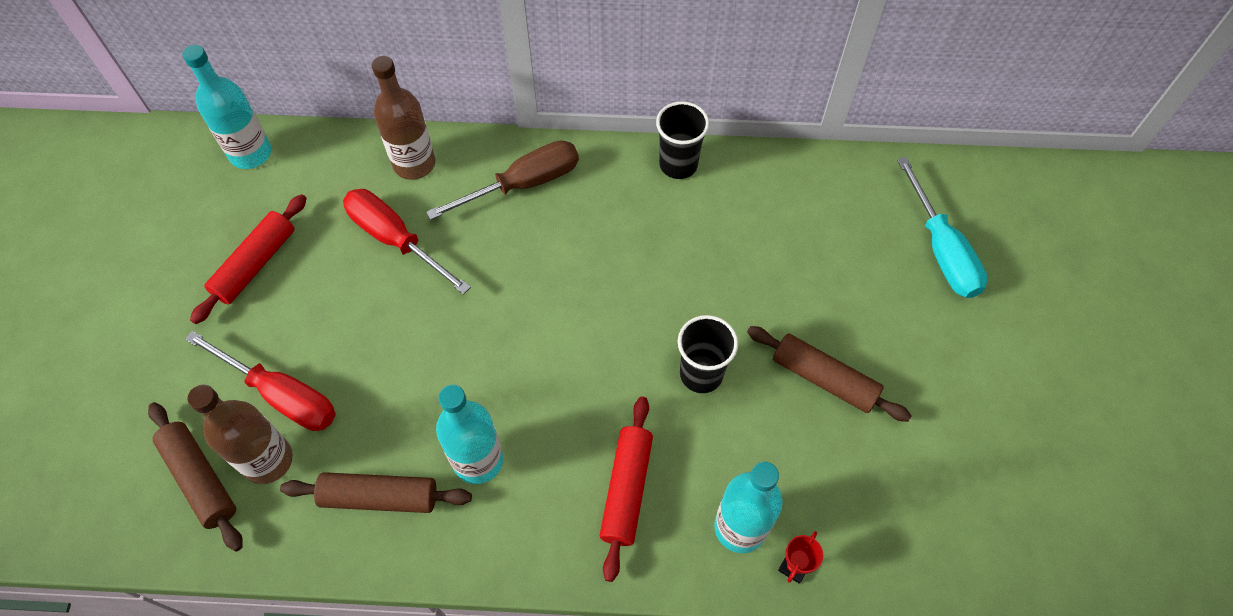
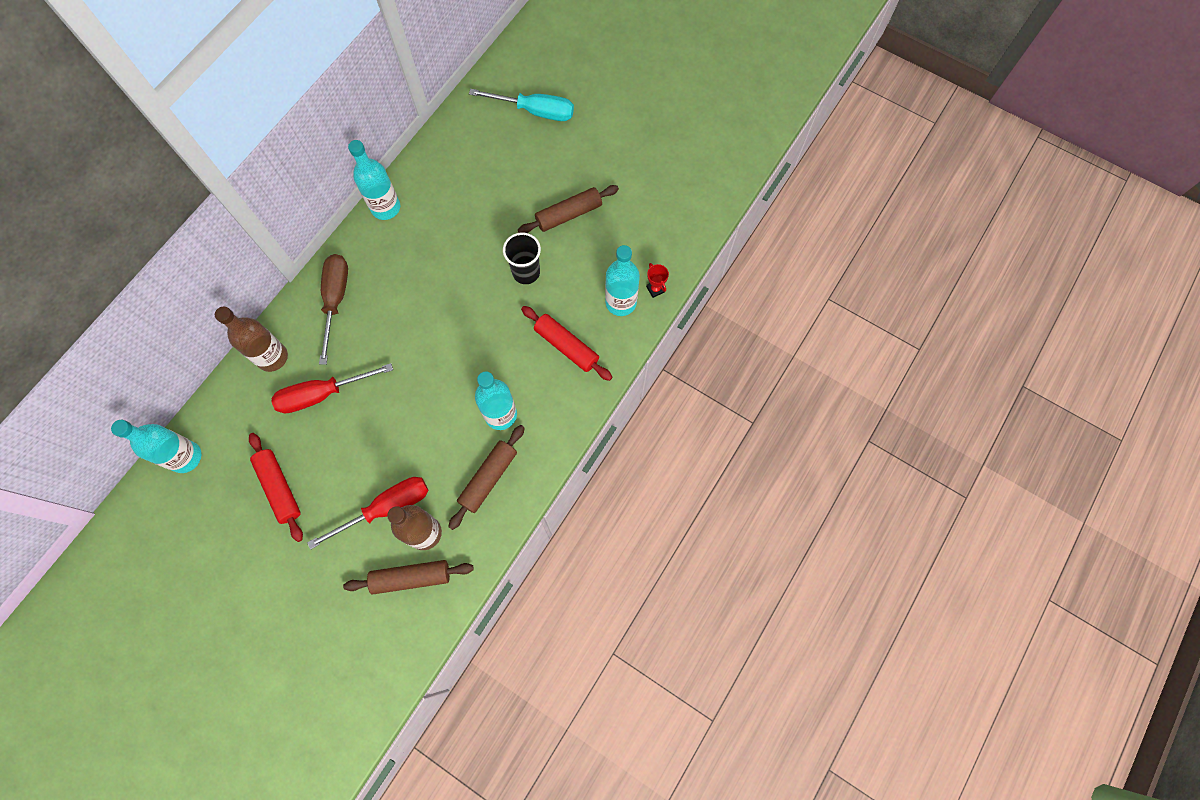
camera: 60 degrees left, 10 degrees up
(678, 164) = (385, 208): black cup -> turquoise bottle

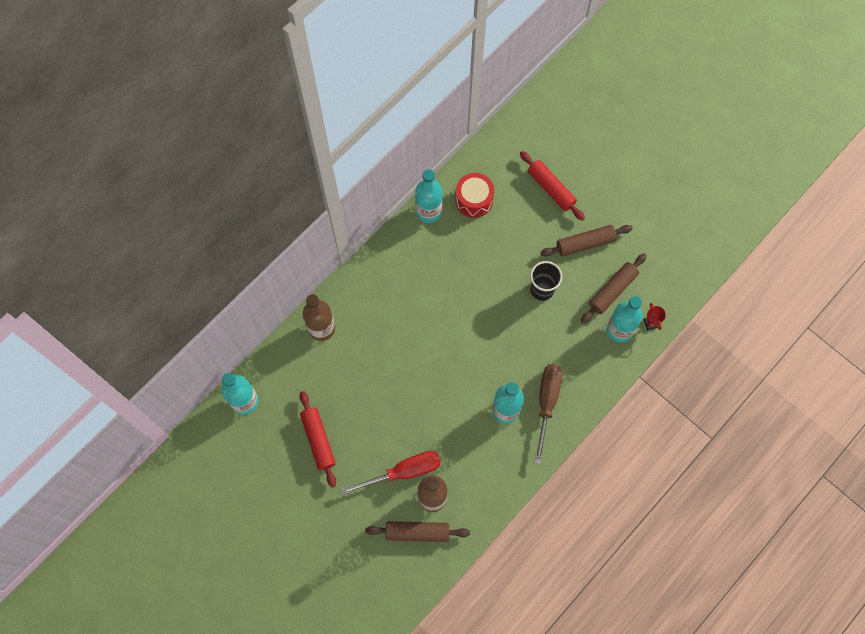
camera: 10 degrees right, 0 degrees up
(322, 394) = (360, 367): red screwdriver -> none
(336, 300) = (378, 288): brown screwdriver -> brown screwdriver (546, 403)
(436, 187) = (474, 200): none -> red drum
(488, 478) = (489, 462): brown rolling pin -> brown rolling pin (612, 291)
(535, 111) = (568, 143): turquoise screwdriver -> none
(566, 346) = (568, 360): red rolling pin -> red rolling pin (551, 188)

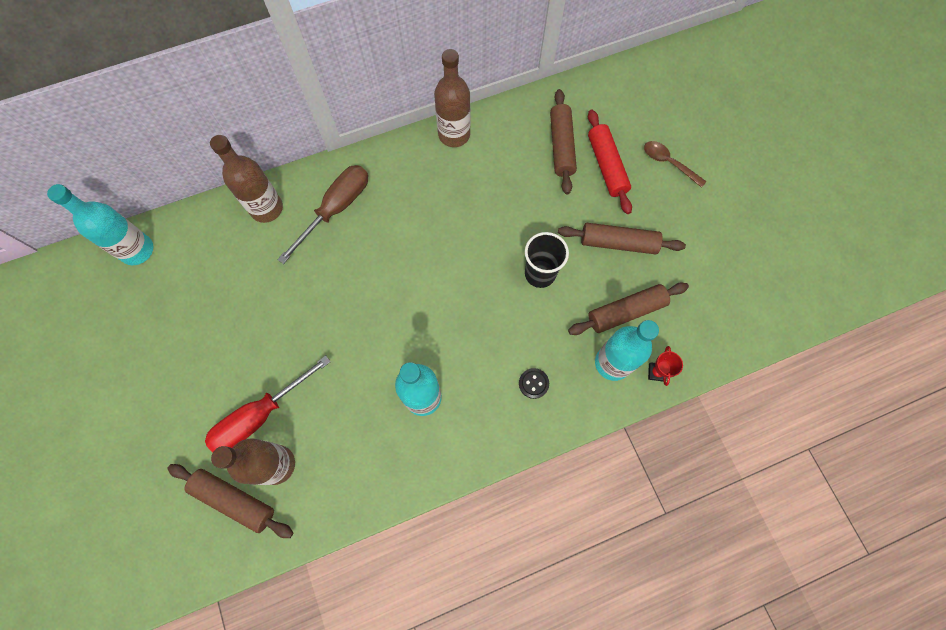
camera: 25 degrees right, 0 degrees up
(318, 440) = (188, 331): red rolling pin -> none
(403, 472) = (260, 415): red screwdriver -> red screwdriver turned 135 degrees clockwise
(428, 211) = (454, 135): turquoise bottle -> brown bottle
(474, 200) = (511, 143): red drum -> none
(511, 187) = (561, 146): none -> brown rolling pin
(546, 403) = (477, 413): brown screwdriver -> brown screwdriver (336, 209)
(574, 367) = (533, 383): none -> black button
(593, 167) = (668, 163): none -> brown spoon

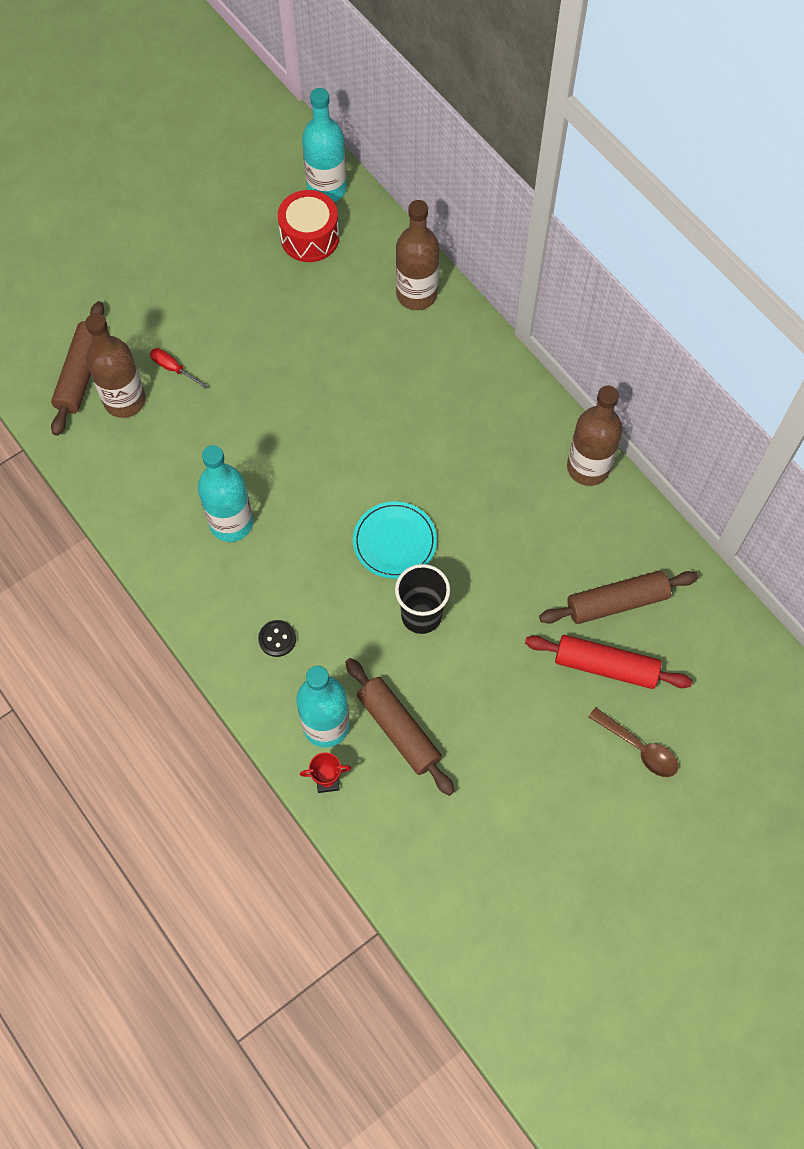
camera: 75 degrees right, 5 degrees down
(178, 274) = (310, 237): none -> red drum
(260, 415) = (173, 368): red screwdriver -> red screwdriver, size x0.45
(336, 209) = (438, 366): brown screwdriver -> none
(475, 277) = (394, 541): none -> turquoise plate
(606, 166) = (605, 666): red rolling pin -> red rolling pin turned 45 degrees clockwise
(618, 243) = (493, 703): brown rolling pin -> none
(668, 163) = (639, 748): brown spoon -> brown spoon turned 105 degrees clockwise

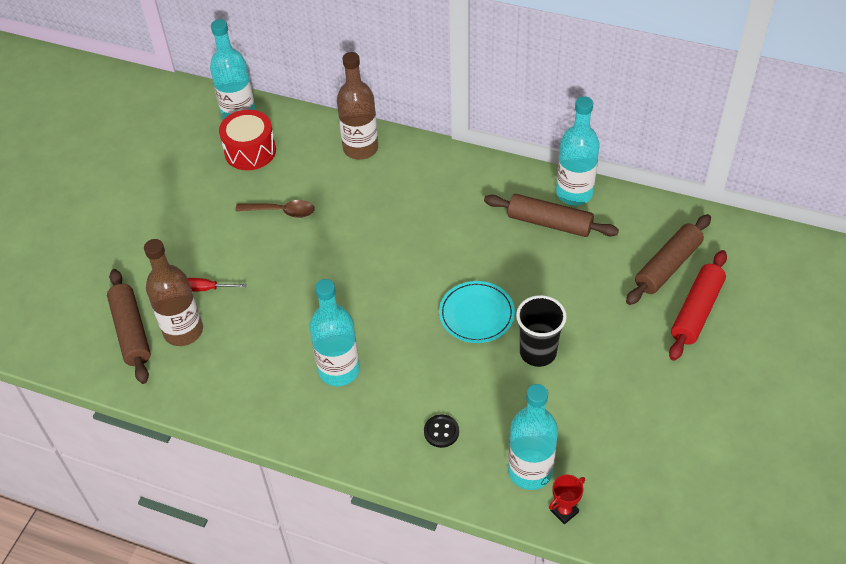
camera: 30 degrees left, 15 degrees down
(398, 729) = (587, 441): brown rolling pin -> brown rolling pin (549, 223)
(588, 467) = (574, 193): brown bottle -> turquoise bottle
(605, 666) = (696, 311): red rolling pin -> red rolling pin turned 45 degrees counterclockwise
(639, 748) = (766, 350): brown spoon -> brown spoon (281, 211)

